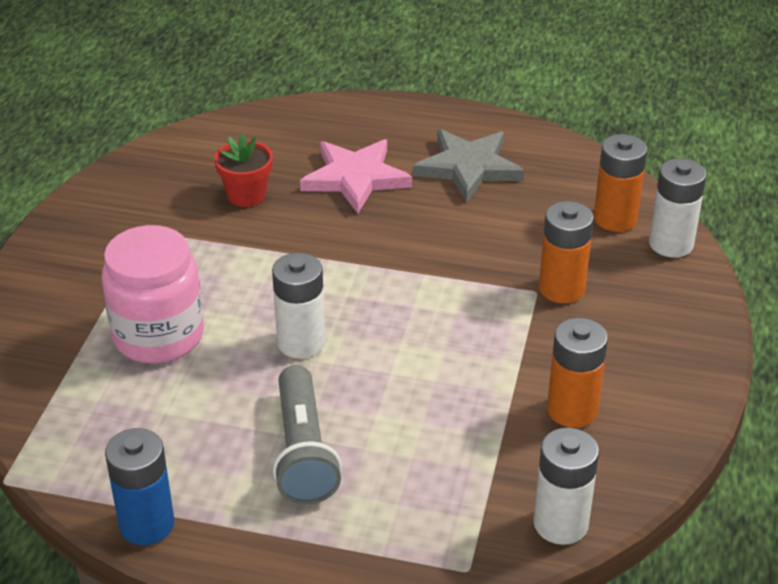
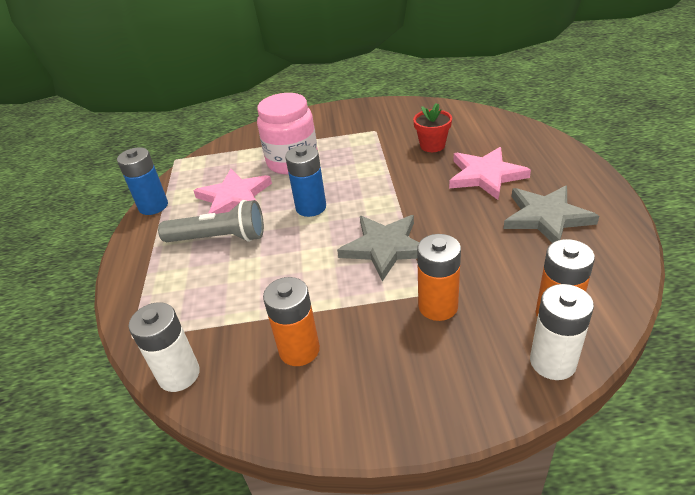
camera: 75 degrees right, 0 degrees up
(206, 419) = (234, 197): none -> pink star
(301, 342) = (311, 207): white battery -> blue battery
(303, 451) = (219, 238): grey flashlight -> grey flashlight turned 150 degrees counterclockwise
(437, 299) = (385, 247): none -> grey star

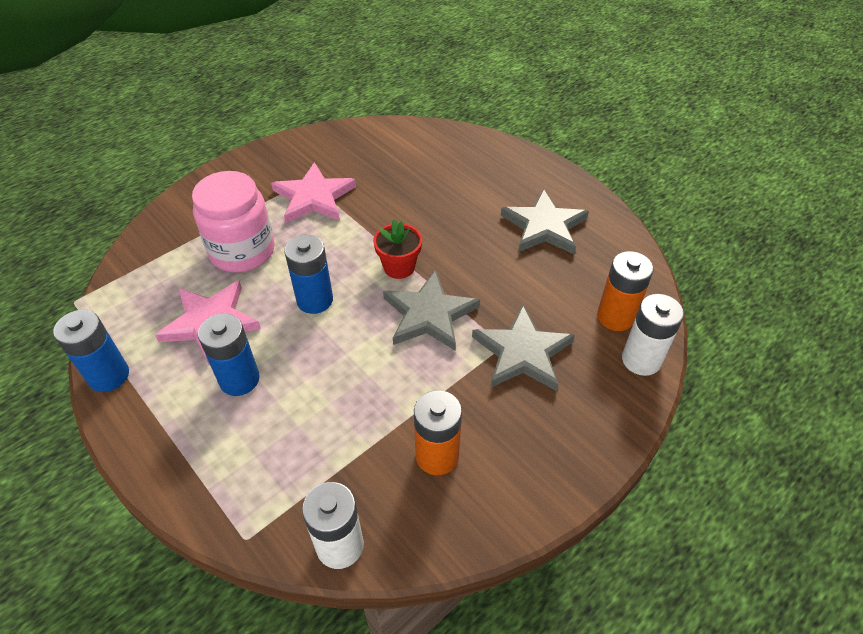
camera: 40 degrees left, 10 degrees up
(219, 238) = (239, 379): grey flashlight -> blue battery
(432, 145) = (384, 181): red flower pot -> red flower pot (399, 267)
(438, 306) = (522, 353): orange battery -> grey star
(486, 175) = (461, 200): pink star -> pink star (314, 197)

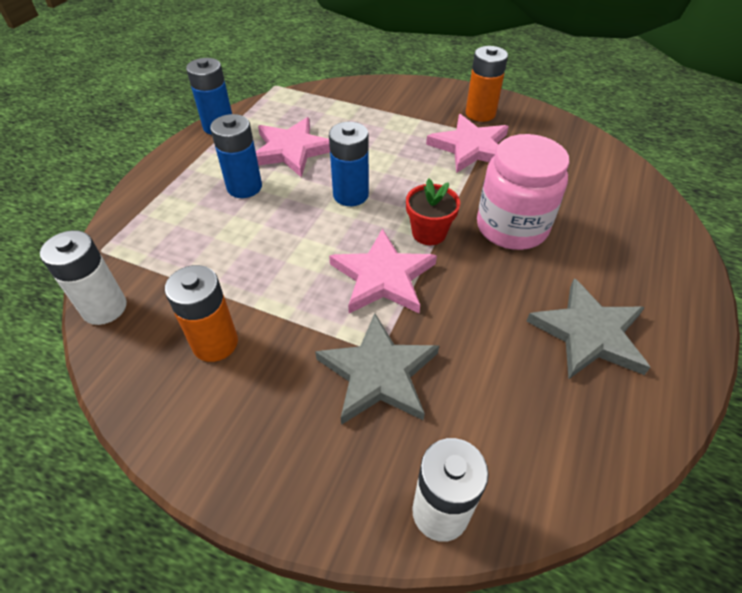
camera: 65 degrees right, 0 degrees up
(242, 251) = (376, 135): pink jar -> pink jar (511, 227)
(429, 314) = (383, 277): grey star -> pink star
(615, 317) = (494, 459): orange battery -> orange battery (480, 113)

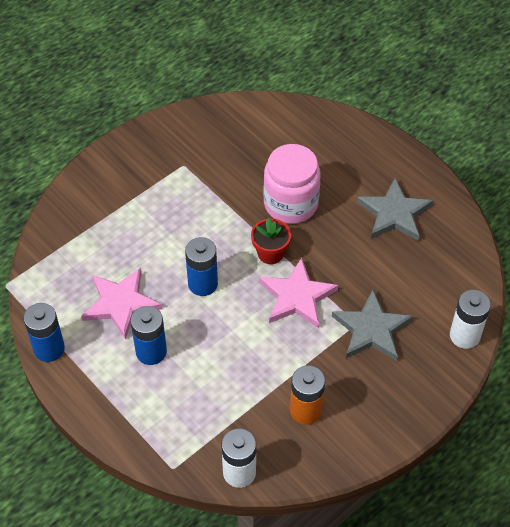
camera: 65 degrees left, 5 degrees up
(471, 147) = (192, 183): pink star -> none
(480, 113) = (152, 155): orange battery -> none

